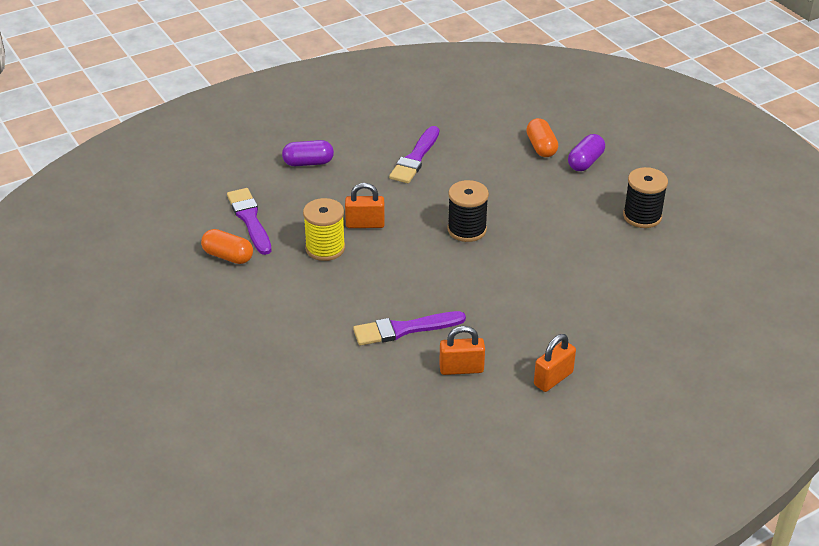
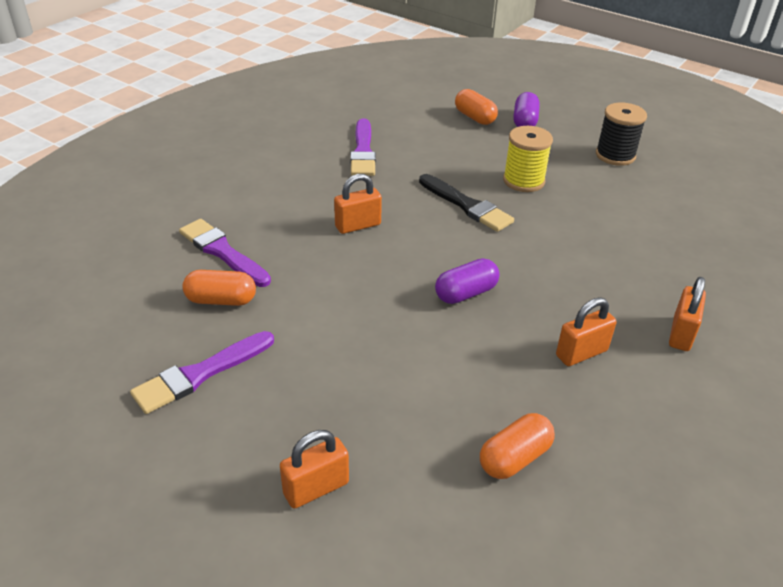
camera: 25 degrees left, 0 degrees up
(216, 396) = (316, 488): none -> orange padlock
(308, 163) = (253, 179): purple capsule -> purple capsule (466, 293)
(325, 248) = (331, 261): yellow spool -> yellow spool (523, 181)
(355, 419) = (514, 458): none -> orange capsule
(404, 329) = (485, 327): purple brush -> purple brush (200, 374)
(467, 230) = (467, 205): black spool -> black brush

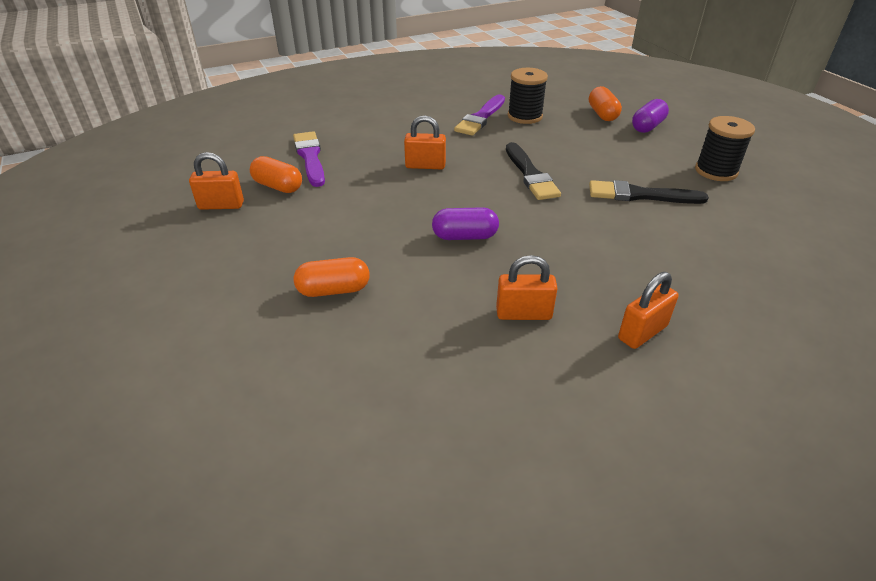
camera: 30 degrees right, 0 degrees up
(200, 374) = (216, 228): purple brush -> none
(316, 488) = (213, 329): orange padlock -> orange padlock (221, 205)
(405, 138) = (525, 116): none -> black spool
(514, 458) = (381, 370): orange capsule -> orange capsule (334, 290)
(523, 181) = (601, 169): yellow spool -> none
(576, 199) = (640, 195): none -> black brush

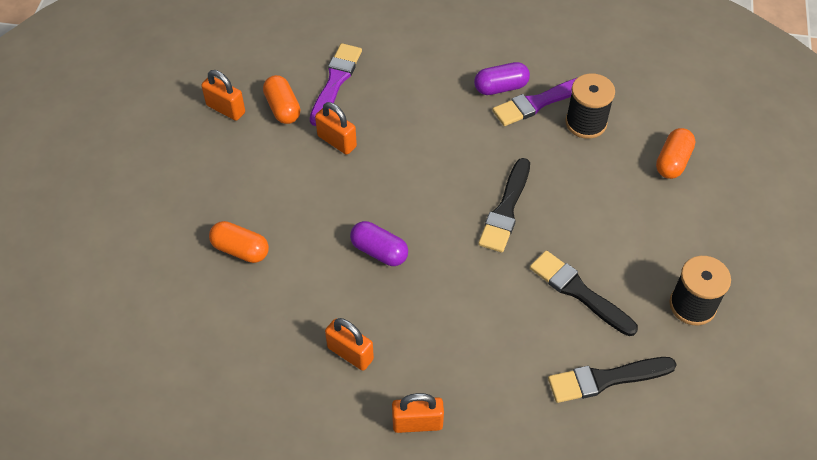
camera: 35 degrees right, 15 degrees up
(425, 166) = (423, 146): orange padlock -> orange padlock (337, 141)
(647, 126) = (700, 206): purple capsule -> purple capsule (501, 87)
(727, 232) = (605, 379): none -> black brush

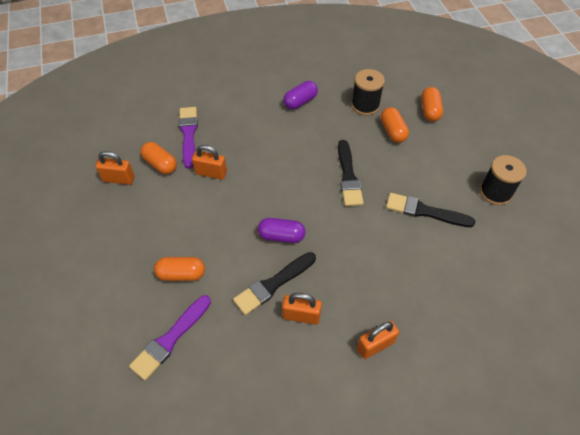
camera: 25 degrees left, 0 degrees up
(538, 102) = (329, 103): purple brush -> purple brush (170, 339)
(602, 171) = (392, 131): none -> orange capsule
(605, 379) = (475, 261): black brush -> black brush (273, 284)

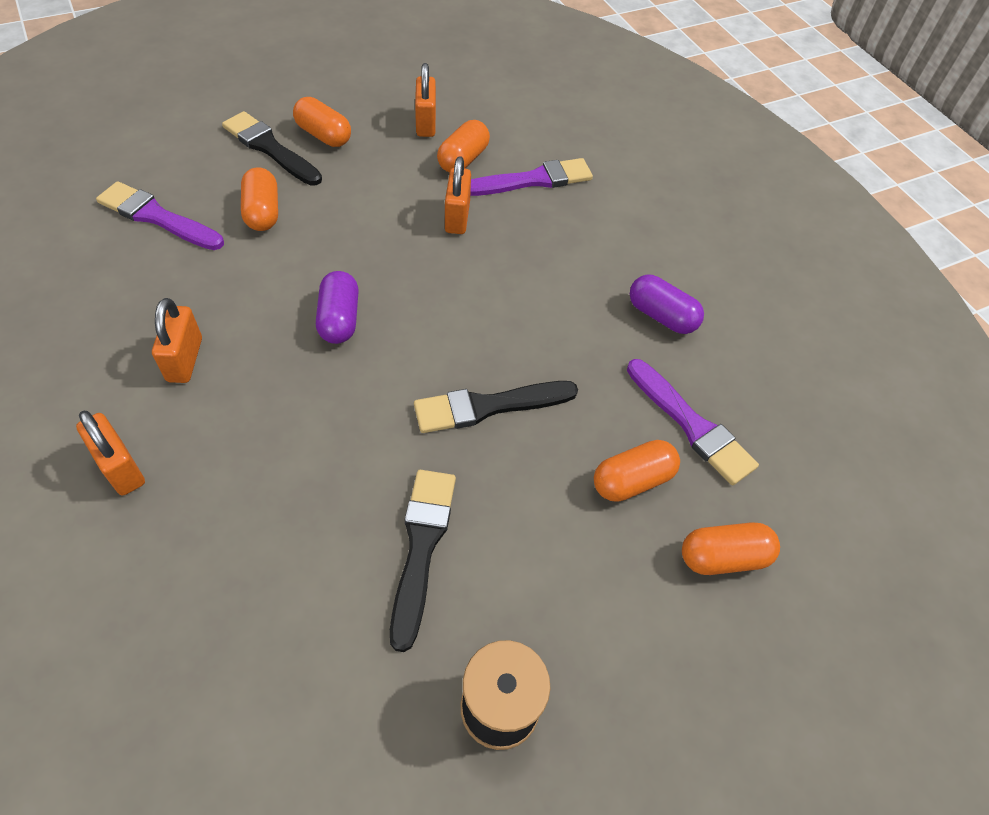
camera: 75 degrees right, 0 degrees up
(112, 236) = (324, 135): none -> orange capsule
(273, 284) = (244, 318): black brush -> black brush (270, 148)
(365, 105) = (692, 425): black spool -> purple brush

